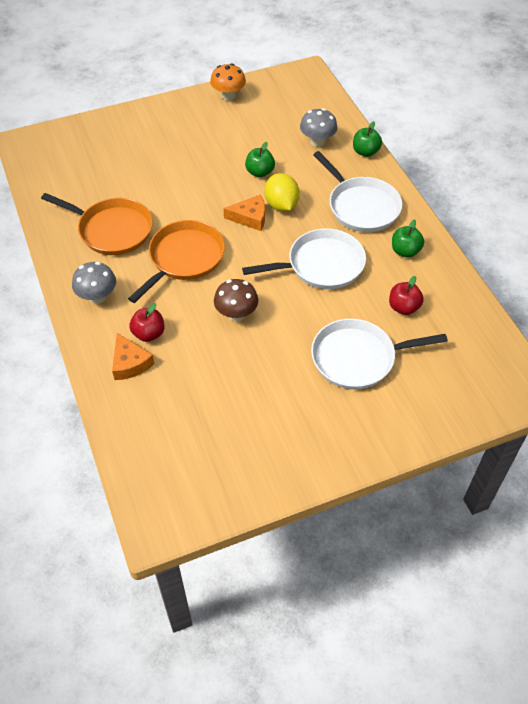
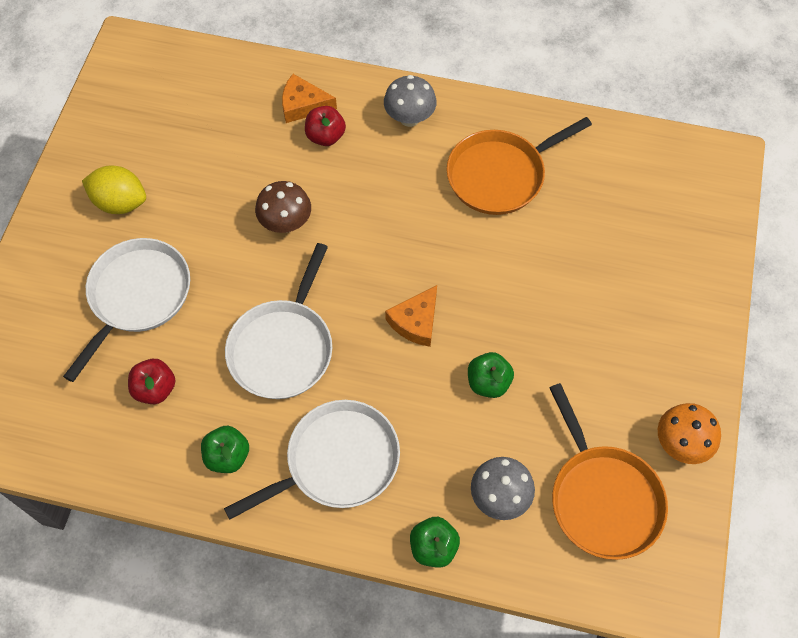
camera: 125 degrees right, 10 degrees up
(184, 258) = (403, 219): orange pan -> orange pan (603, 498)
(281, 205) = (411, 369): yellow lemon -> yellow lemon (120, 202)
(361, 206) = (337, 461): white pan -> white pan turned 150 degrees clockwise

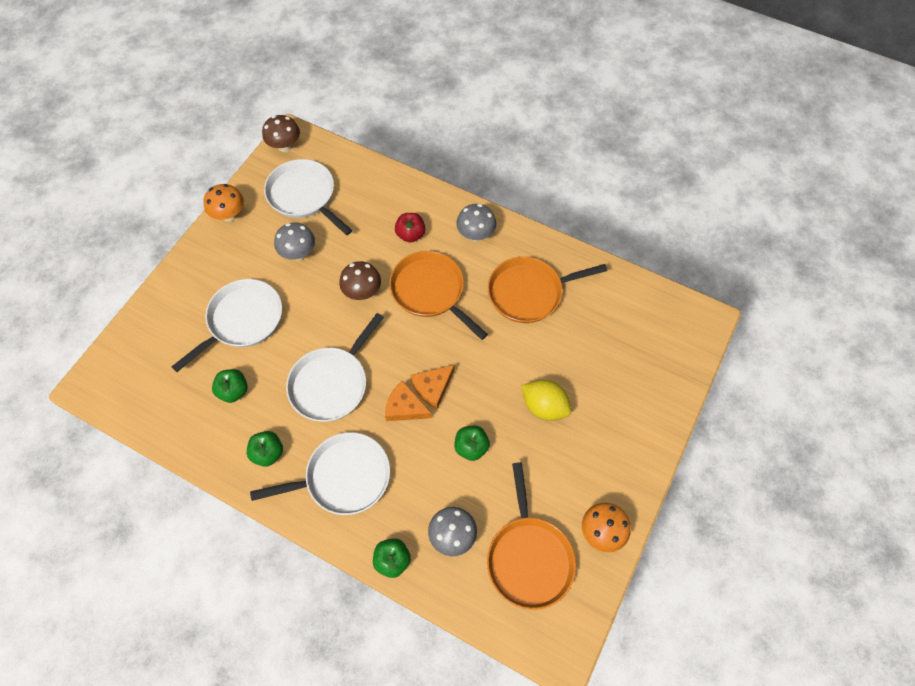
camera: 15 degrees right, 0 degrees up
(74, 164) = (229, 215): none -> orange mushroom
(120, 59) = (285, 146): none -> brown mushroom
(120, 202) = (252, 250): yellow lemon -> yellow lemon (544, 406)
(155, 389) = (234, 391): red apple -> green apple
(167, 117) = (304, 196): none -> white pan
(184, 193) = (298, 253): none -> grey mushroom
(303, 105) = (402, 208): orange cheese -> orange cheese (405, 407)
(374, 202) = (430, 291): none -> orange pan

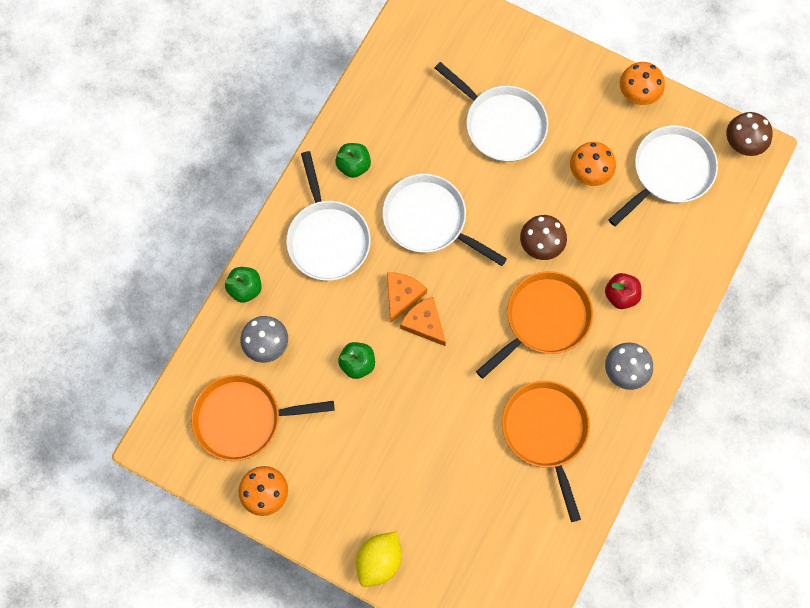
camera: 90 degrees right, 10 degrees up
(234, 391) = (420, 125): green apple -> none
(298, 253) = (589, 173): grey mushroom -> orange mushroom
(544, 406) = (403, 442): yellow lemon -> yellow lemon (379, 560)

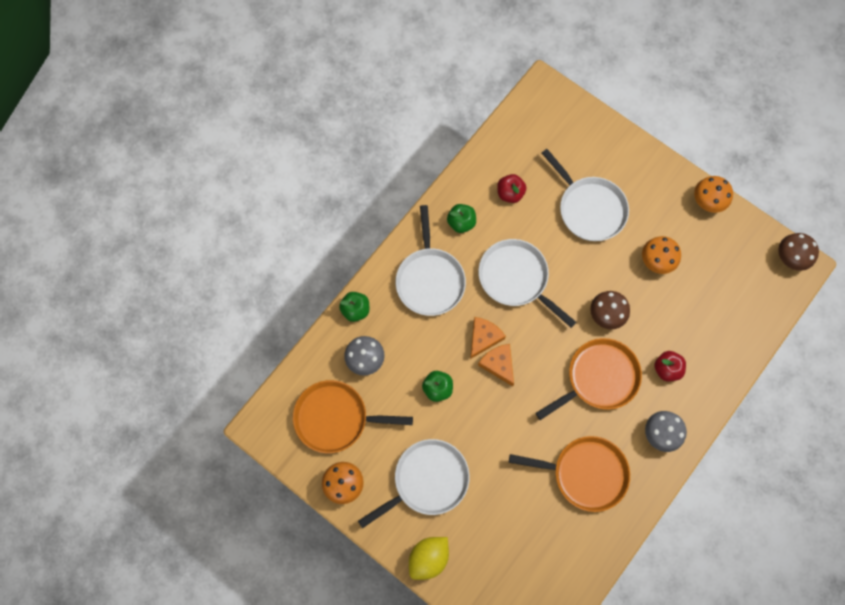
camera: 10 degrees right, 0 degrees up
(405, 122) = (510, 193): none -> red apple
(546, 431) = (585, 473): orange pan -> orange pan turned 105 degrees clockwise
(669, 172) = (724, 271): white pan -> white pan (427, 480)

